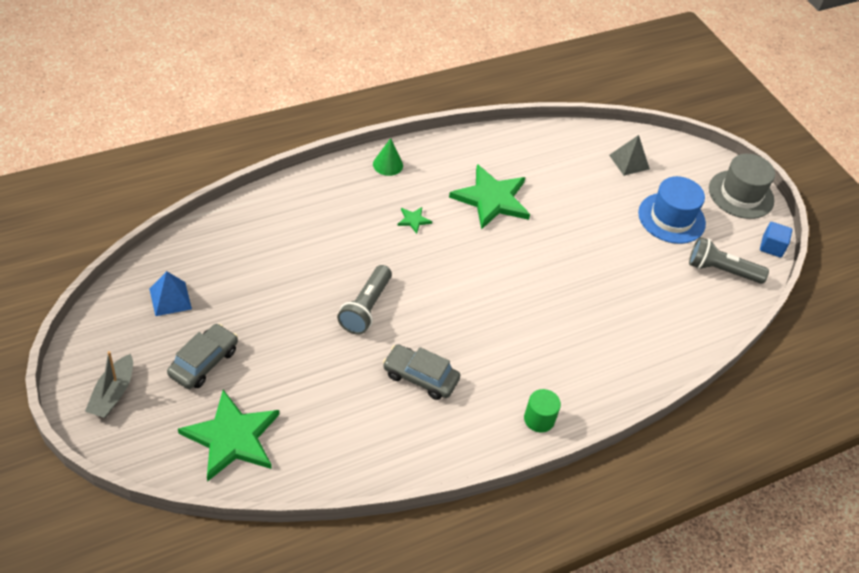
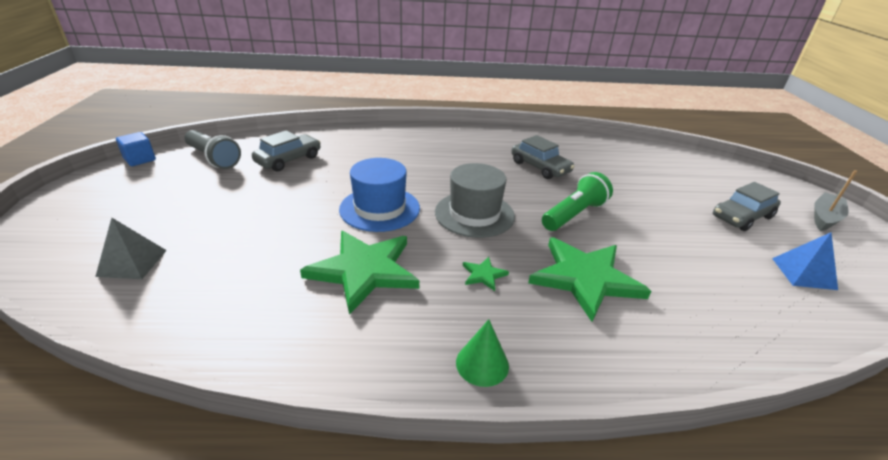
camera: 150 degrees left, 15 degrees down
(232, 438) = (702, 174): green star -> green star (585, 278)
(366, 308) = (574, 214): grey flashlight -> green flashlight
(539, 419) = (462, 134): green cylinder -> none
(661, 293) = (288, 160): none -> grey car
(671, 218) = (188, 199): blue hat -> blue hat (379, 208)
(741, 194) = (78, 198): grey hat -> grey hat (474, 214)

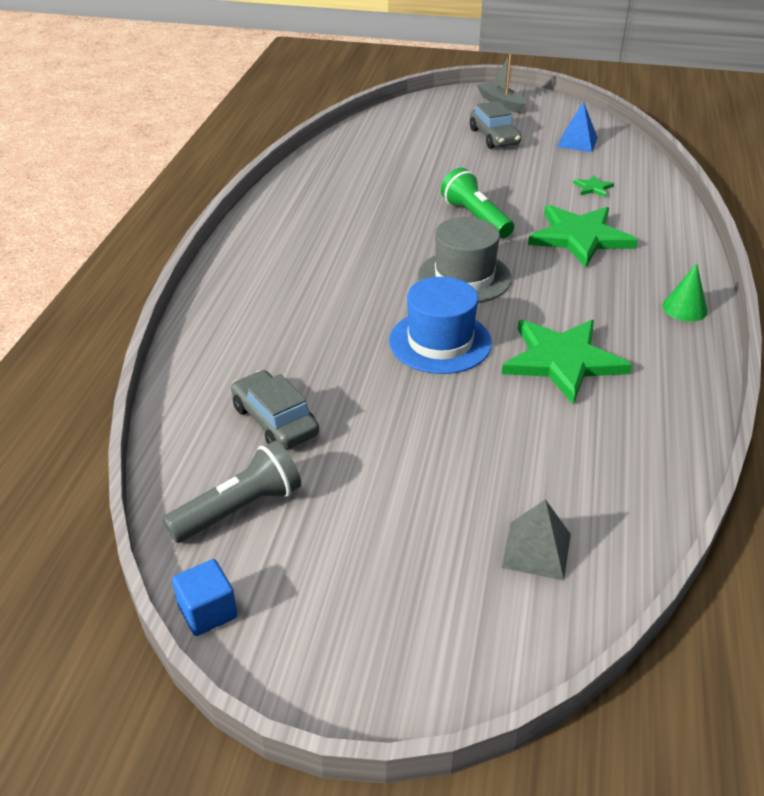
camera: 75 degrees left, 5 degrees up
(483, 275) = (572, 289): green star -> green star (593, 188)
(540, 167) = (367, 215): grey car -> none

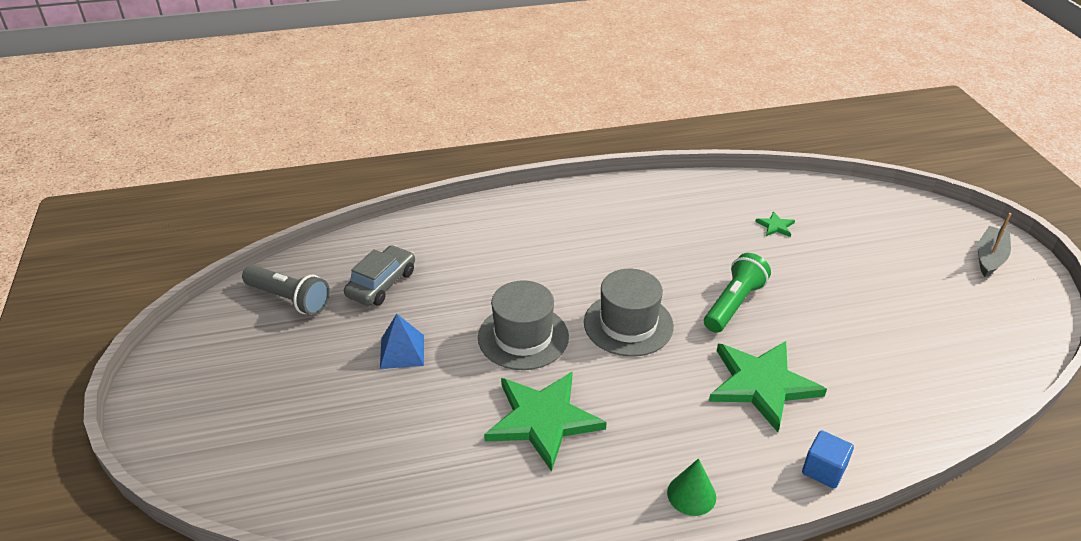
camera: 65 degrees right, 0 degrees up
(207, 611) = (200, 318): blue cube -> blue cube (823, 470)
(440, 342) = (523, 337): blue hat -> grey hat
(494, 137) = (906, 273): grey car -> none
(536, 550) = (299, 459): grey pyramid -> none
(577, 142) = (967, 336): blue pyramid -> blue pyramid (402, 351)
(593, 188) = (874, 372): green star -> green star (775, 226)

